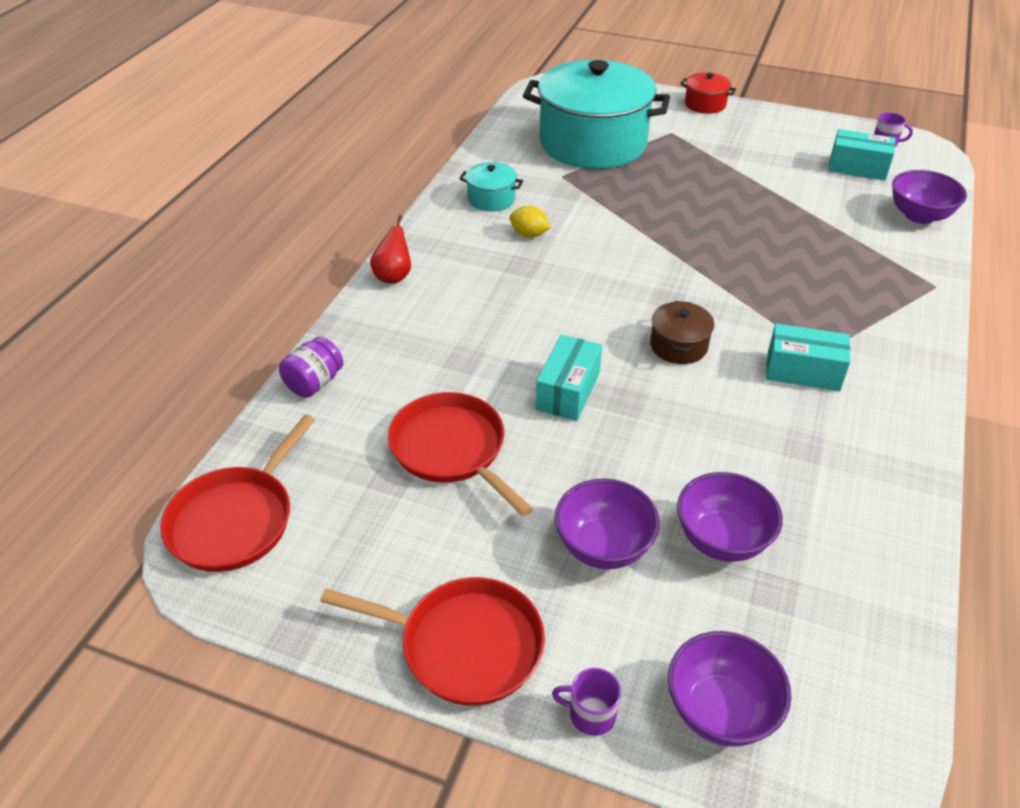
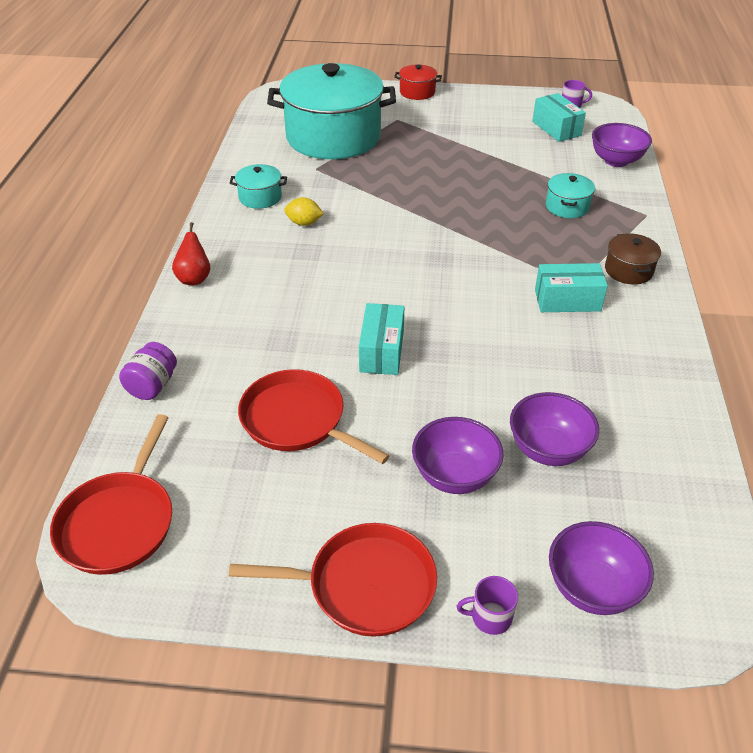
camera: 15 degrees left, 0 degrees up
(678, 346) = (461, 297): brown pot -> brown pot (628, 270)
(840, 261) = (567, 207): none -> turquoise pot
(857, 168) = (556, 128): turquoise box -> turquoise box turned 60 degrees clockwise

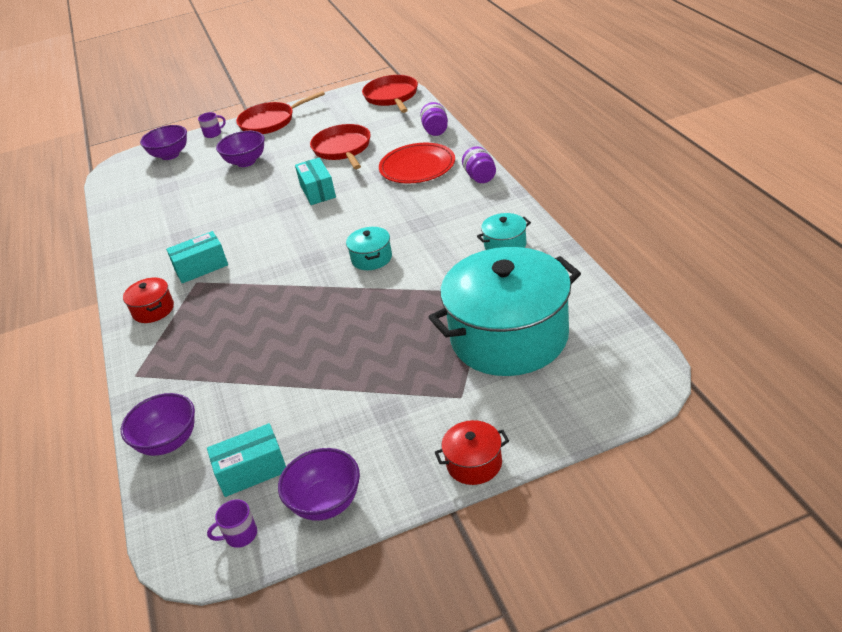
camera: 160 degrees right, 5 degrees down
(194, 278) = (480, 177): red pear -> purple jar
(238, 329) = (417, 166): none -> red plate
(297, 420) = (342, 149): red pan -> red pan turned 120 degrees counterclockwise
(304, 223) = (444, 241): yellow lemon -> none
(548, 449) = (199, 188): purple bowl -> purple bowl (326, 502)
(556, 128) = (252, 471): turquoise box -> turquoise box turned 60 degrees counterclockwise
(567, 207) = (216, 352): turquoise pot -> turquoise pot (371, 258)
(628, 270) = (153, 310): brown pot -> red pot

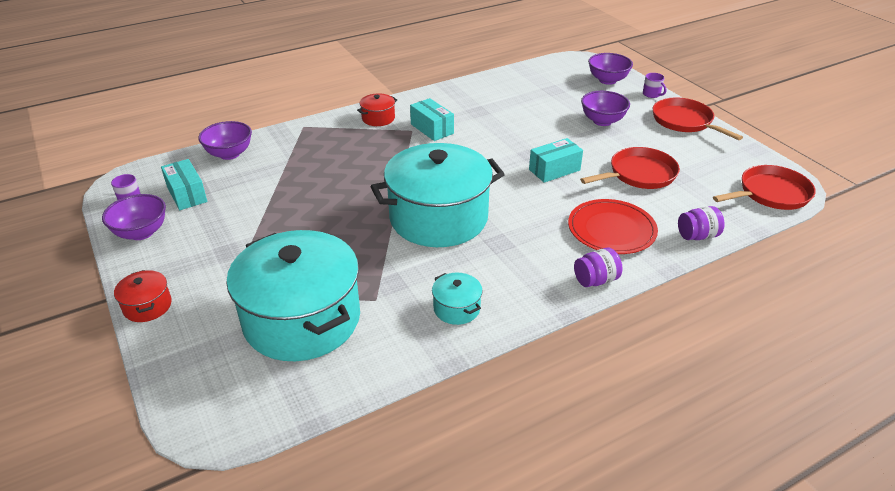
camera: 75 degrees right, 0 degrees up
(371, 258) = (438, 218): turquoise pot -> turquoise pot, size x2.44

